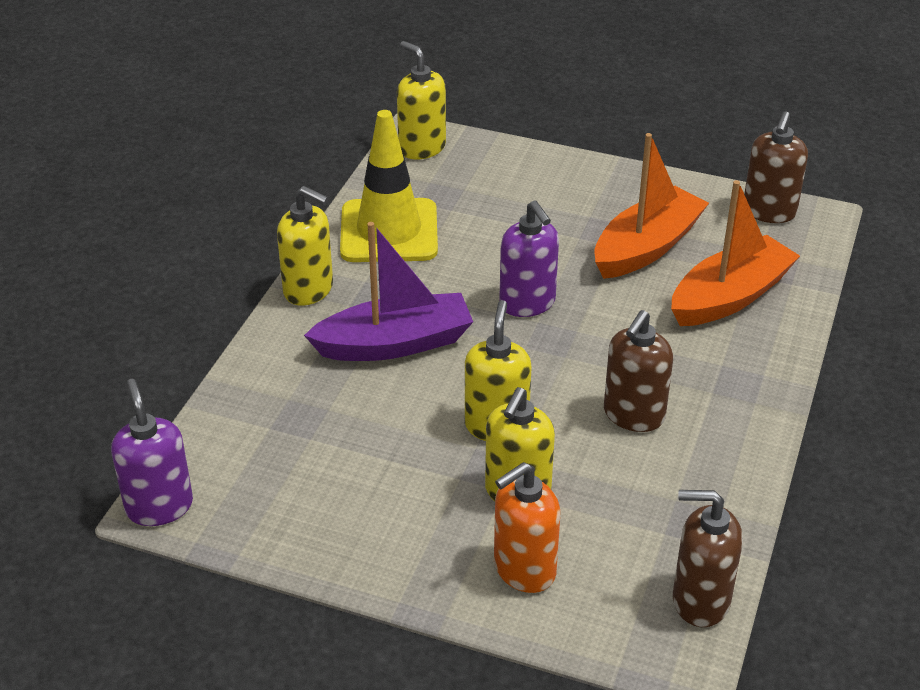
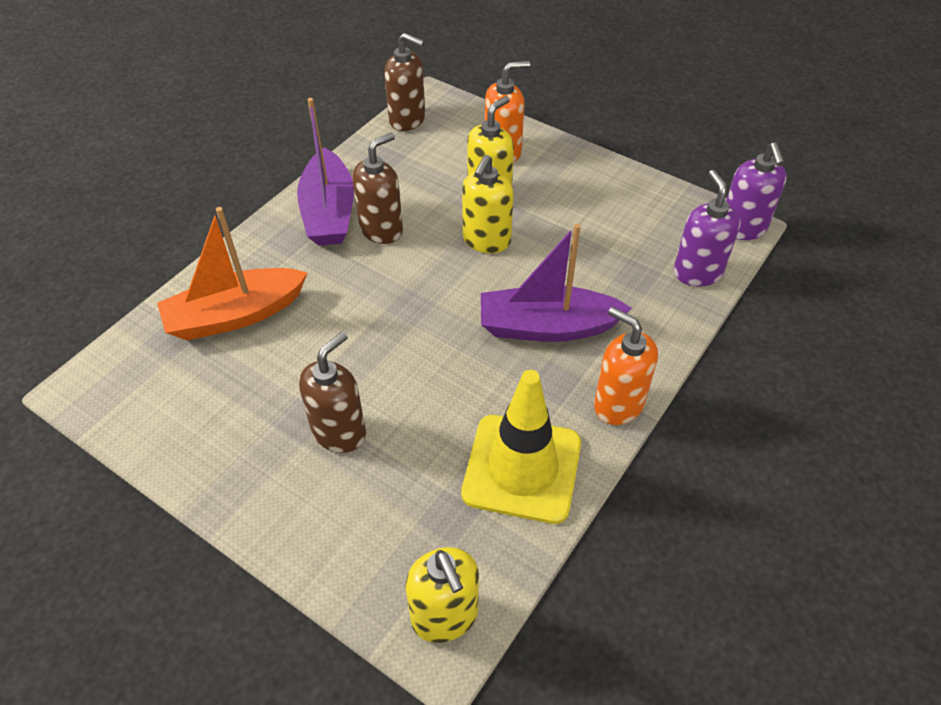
camera: 165 degrees left, 10 degrees up
(309, 290) = (618, 404): yellow soap dispenser -> orange soap dispenser
(527, 303) = (415, 345): purple soap dispenser -> purple soap dispenser (697, 272)
(647, 247) = (270, 387): orange boat -> none
(714, 425) = (329, 212): none -> purple boat
(769, 212) = (118, 407): brown soap dispenser -> brown soap dispenser (339, 432)

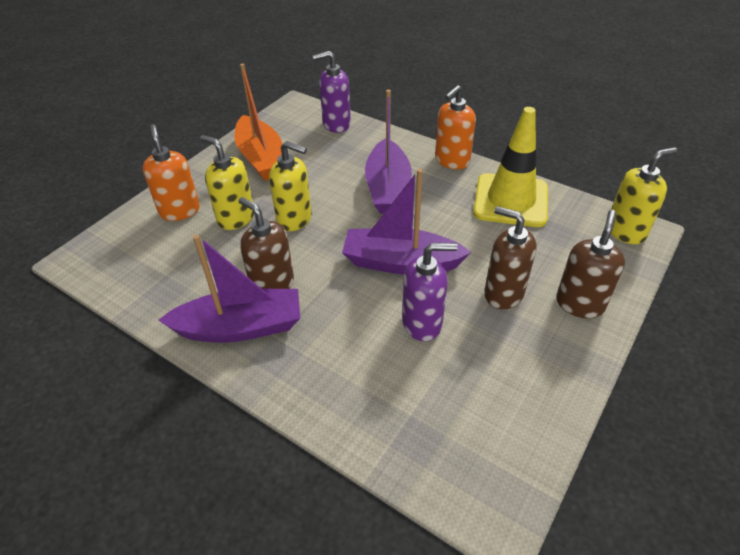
camera: 90 degrees left, 5 degrees down
(235, 315) = (383, 386): orange boat -> orange boat (261, 158)
(404, 335) = (401, 262): none -> purple boat
(407, 120) = (106, 277): brown soap dispenser -> brown soap dispenser (579, 304)
(742, 228) = (296, 105): purple soap dispenser -> purple soap dispenser (422, 323)

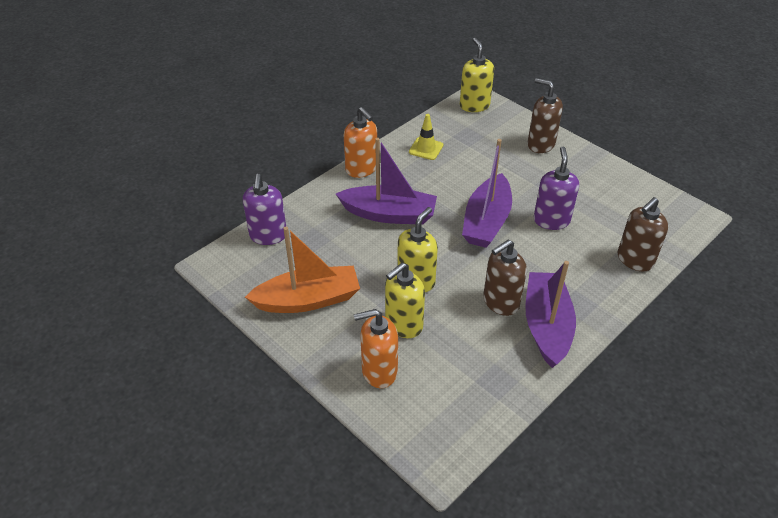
camera: 80 degrees left, 0 degrees up
(503, 293) = (527, 175): brown soap dispenser -> brown soap dispenser (635, 260)
(510, 200) = (426, 148): yellow traffic cone -> yellow traffic cone, size x0.49

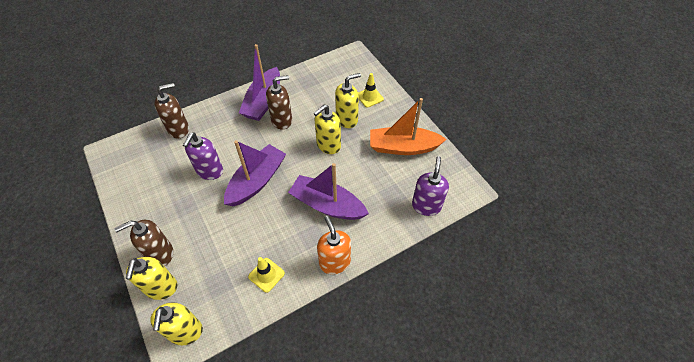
camera: 165 degrees left, 10 degrees up
(379, 371) = (369, 97): orange soap dispenser -> yellow traffic cone
(518, 124) = (161, 288): none -> yellow soap dispenser
(540, 144) = (160, 254): brown soap dispenser -> brown soap dispenser turned 105 degrees clockwise

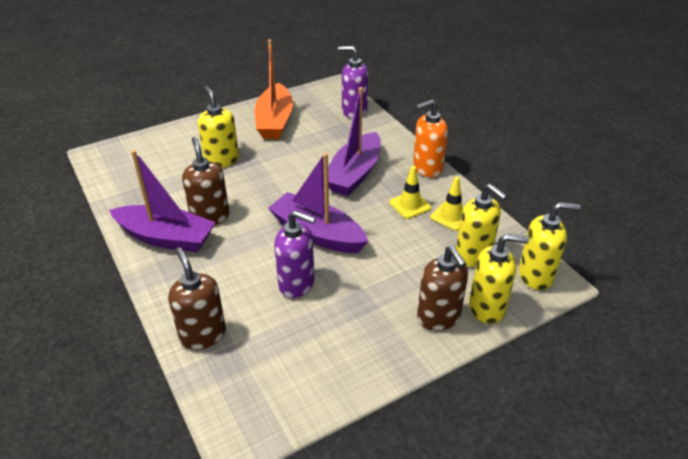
camera: 90 degrees left, 15 degrees down
(328, 145) = (263, 174): yellow soap dispenser -> yellow soap dispenser (473, 255)
(369, 97) = (187, 142): yellow traffic cone -> yellow traffic cone (410, 205)

